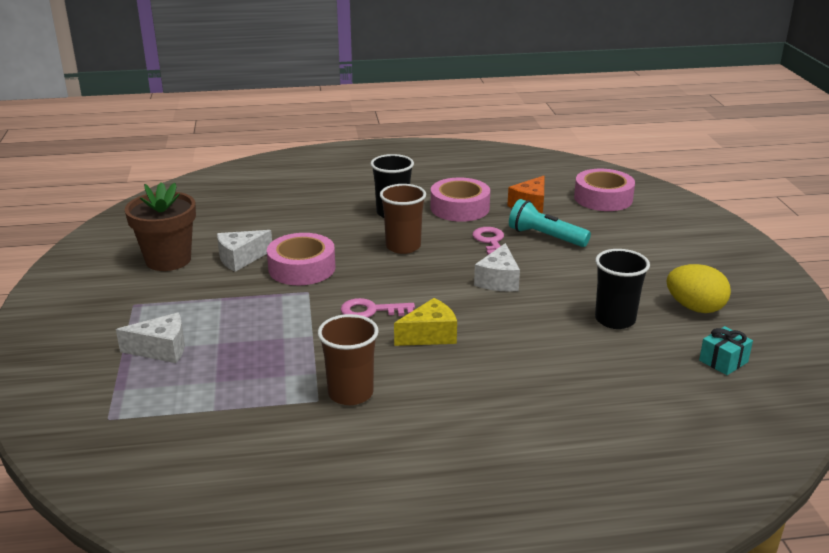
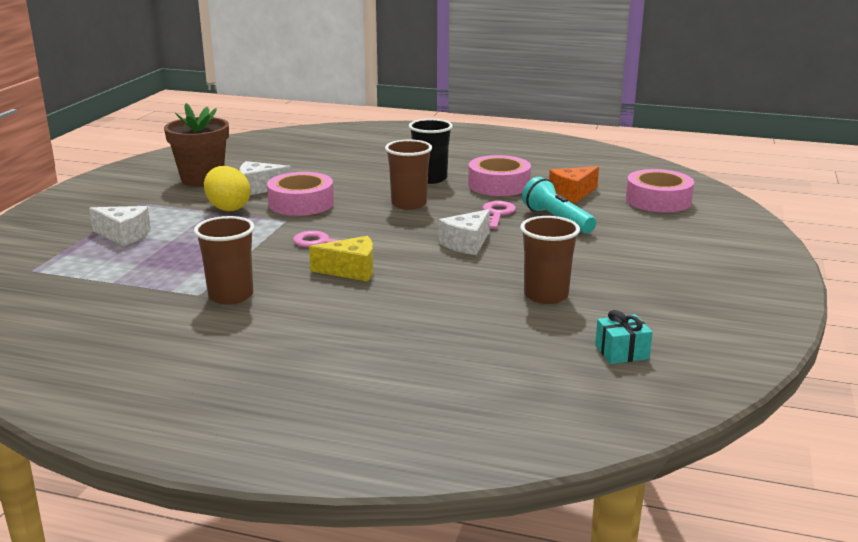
camera: 25 degrees right, 5 degrees down
(615, 320) = (546, 295): black cup -> brown cup
(695, 308) = (646, 303): yellow egg -> yellow egg (228, 208)

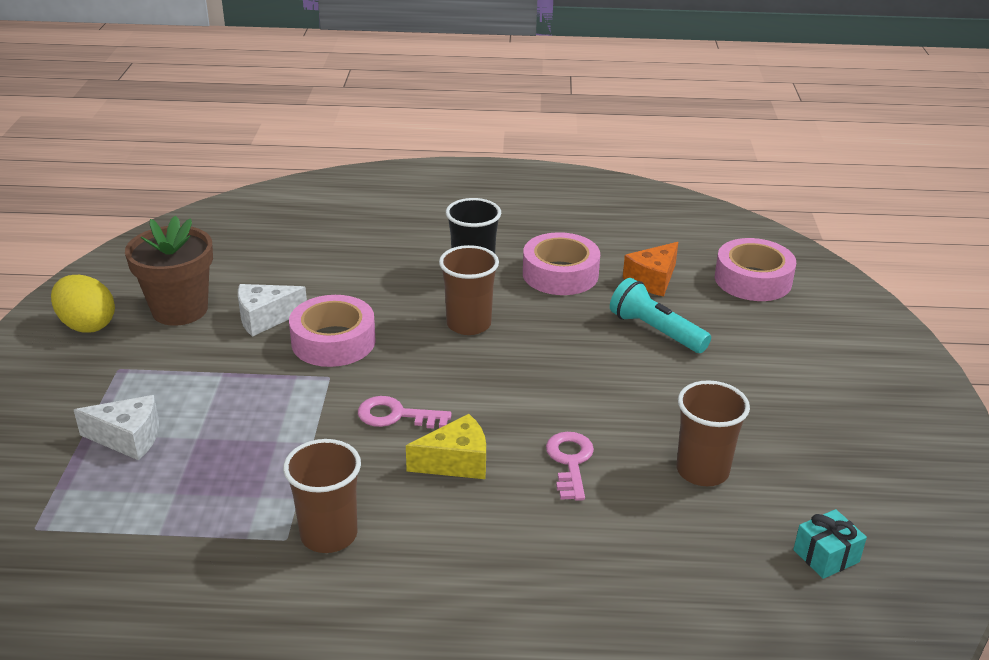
camera: 15 degrees left, 10 degrees up
(228, 208) = (242, 363): yellow egg -> yellow egg (87, 325)
(467, 244) = (571, 390): white cheese -> none
(496, 214) = (582, 330): pink key -> pink key (570, 462)

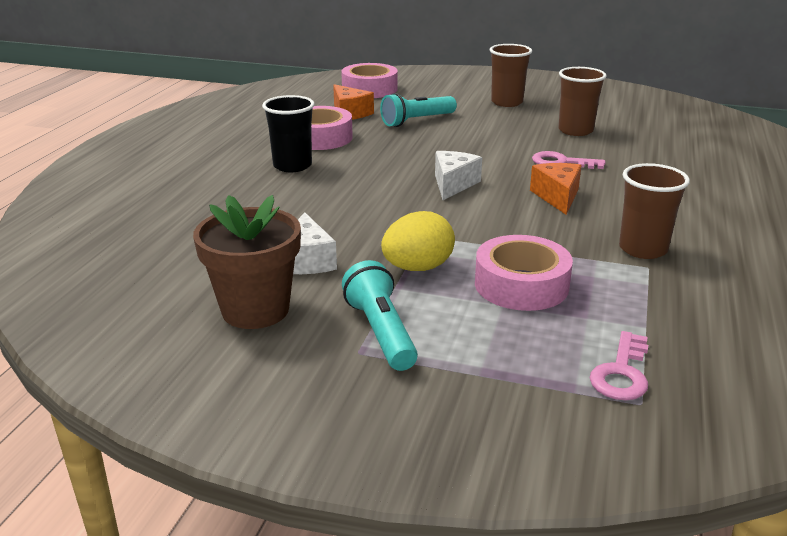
camera: 75 degrees left, 5 degrees down
(87, 325) = (246, 377): yellow egg -> yellow egg (417, 268)
(128, 438) = (495, 344): white cheese -> white cheese (453, 184)
(147, 375) = (381, 332): none -> turquoise flashlight
(333, 341) = (368, 230): pink tape -> pink tape (521, 285)
(396, 415) = (492, 212): pink key -> pink key (621, 373)
(456, 462) = (557, 197): yellow cheese -> orange cheese
(468, 324) = (373, 175): brown cup -> brown cup (507, 102)
(826, 556) = (652, 116): turquoise gift -> none

